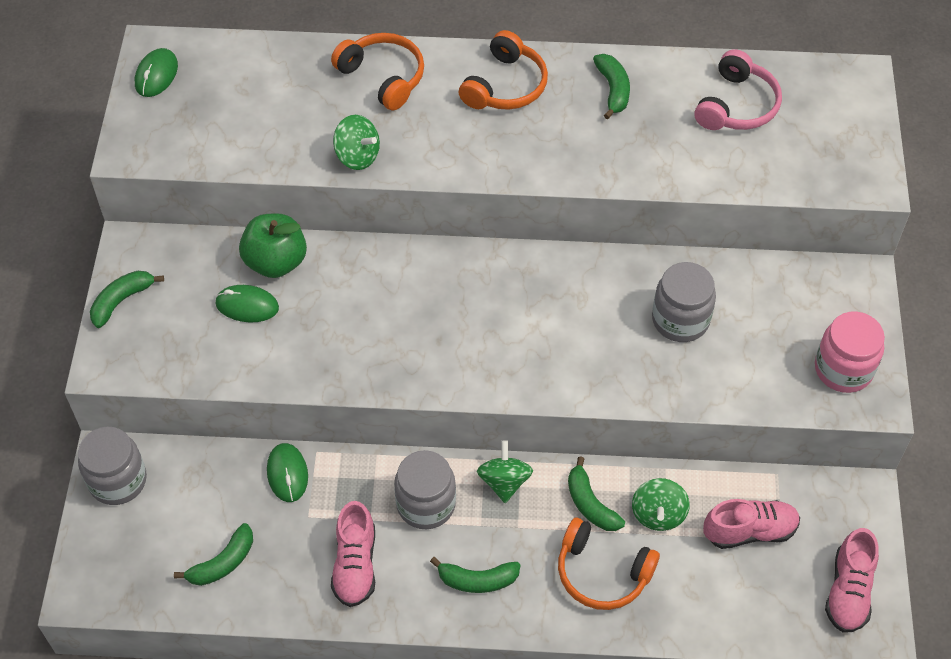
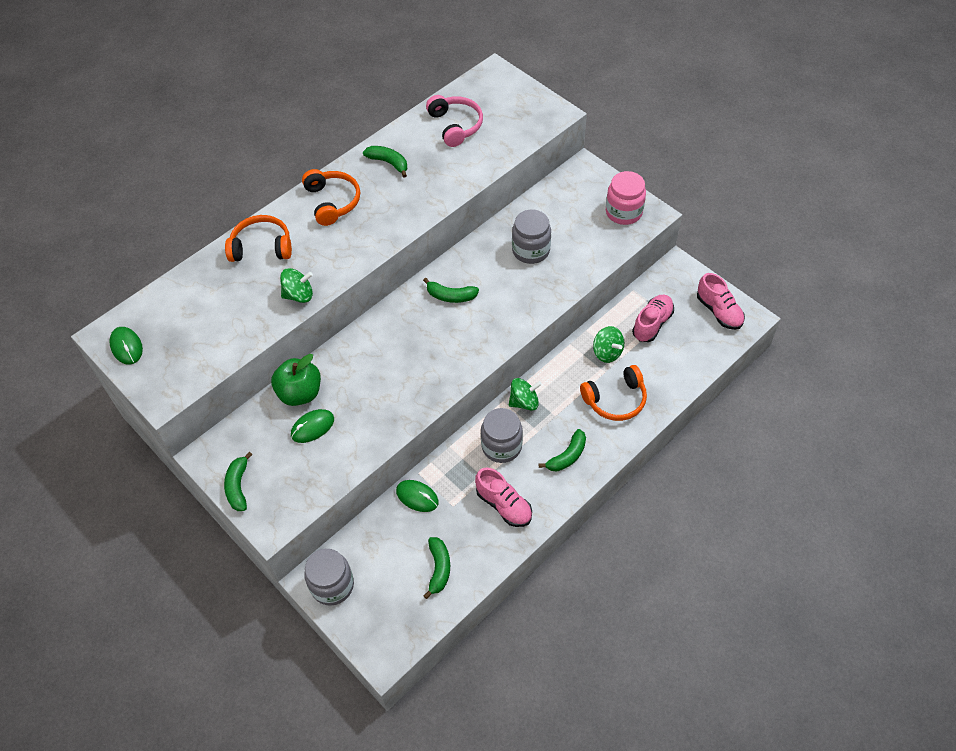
camera: 45 degrees left, 0 degrees up
(504, 481) = (524, 402): green spinning top -> green spinning top turned 120 degrees clockwise
(590, 504) = (574, 375): green banana -> green banana (451, 296)

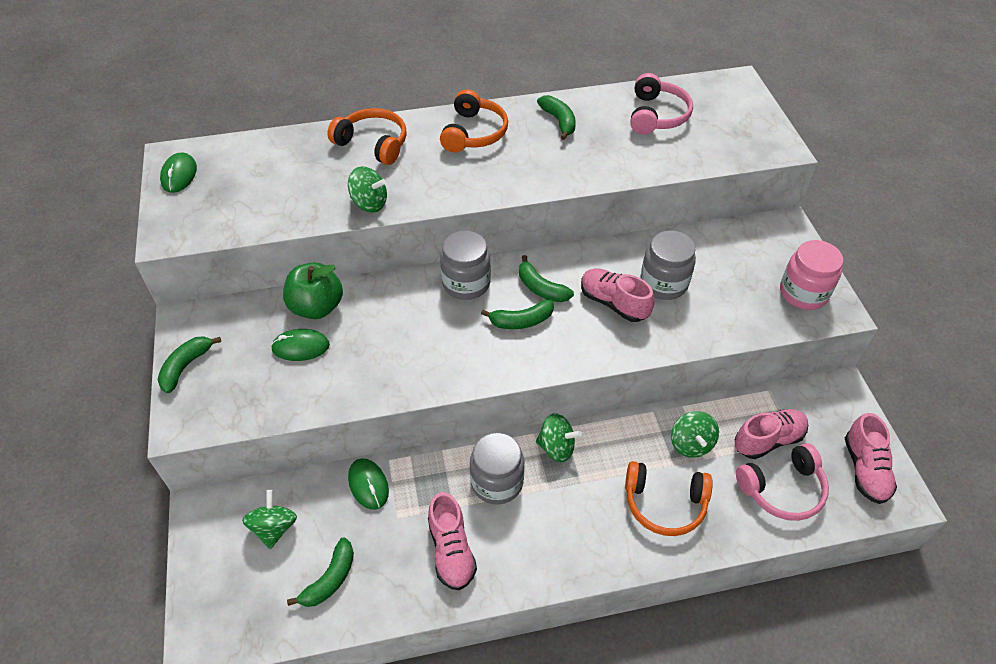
camera: 30 degrees right, 5 degrees down
(332, 585) = (214, 527): grey jar -> grey jar (466, 283)
(375, 561) = (274, 528): none -> green spinning top
(507, 282) = (613, 303): none -> pink shoe
(567, 456) = (562, 537): green banana -> green banana (521, 321)
(679, 351) = (782, 489): none -> pink headphones

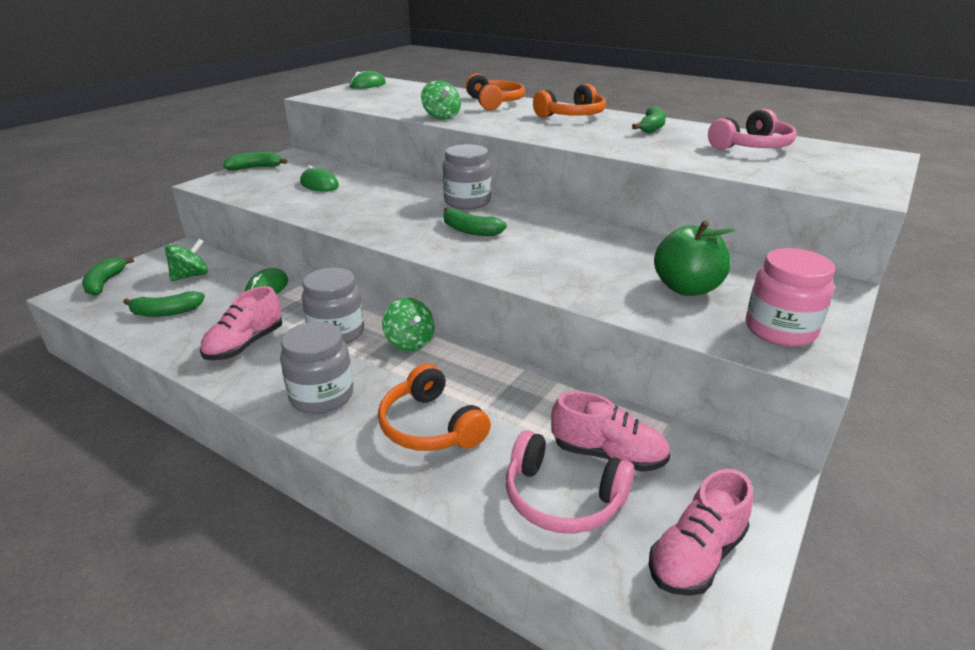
camera: 45 degrees right, 20 degrees down
(317, 307) = (360, 176): green apple -> green apple (686, 288)
(541, 288) = (516, 224): green banana -> green banana (105, 283)
(613, 303) = (560, 253): pink shoe -> none
(663, 283) = (628, 263): grey jar -> grey jar (322, 396)
(691, 444) = (522, 408): green spinning top -> none

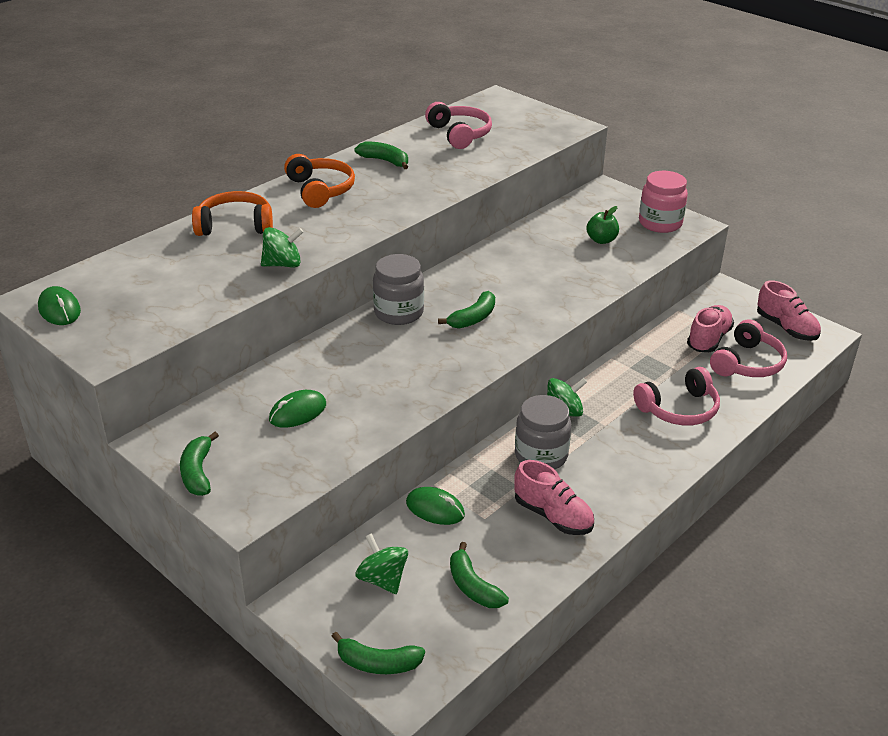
camera: 80 degrees left, 5 degrees up
(167, 312) = (473, 586): green banana -> green banana turned 150 degrees clockwise
(322, 396) = (639, 463): grey jar -> none
(430, 426) = (679, 409): orange headphones -> pink headphones
(686, 288) = (601, 240): green apple -> green apple, size x0.62

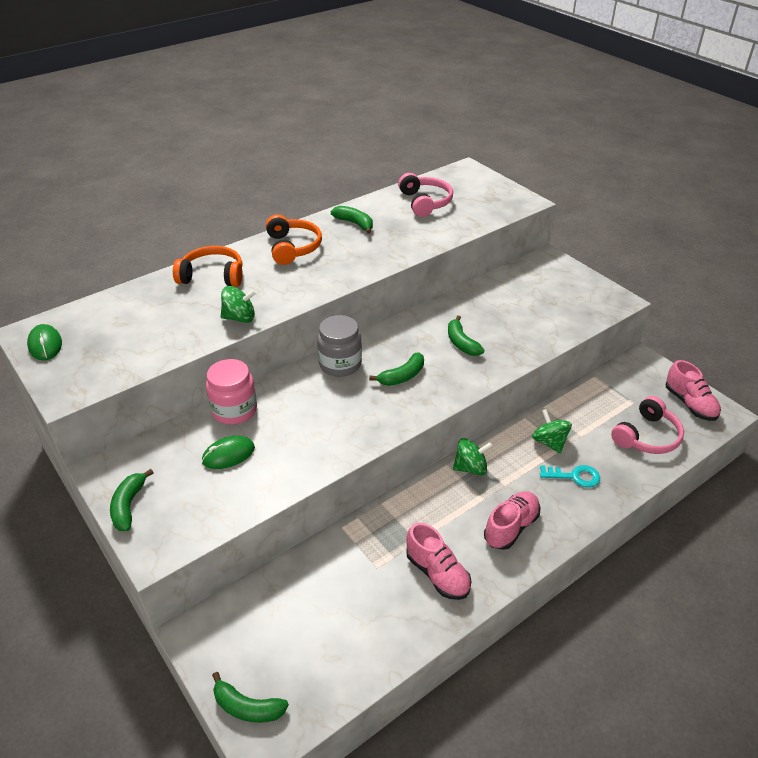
camera: 10 degrees right, 5 degrees up
(382, 579) = (273, 619): green spinning top -> green spinning top (549, 442)
(435, 509) = (336, 552): green mouse -> none
(473, 586) = (350, 638): green banana -> green banana (461, 343)
(541, 455) = (441, 510): grey jar -> none
(601, 240) = (533, 308): green apple -> none
(660, 223) = (589, 296): pink jar -> pink jar (234, 410)
(679, 409) = (574, 476): pink headphones -> turquoise key
(708, 339) = (616, 408): pink shoe -> pink shoe (511, 527)

